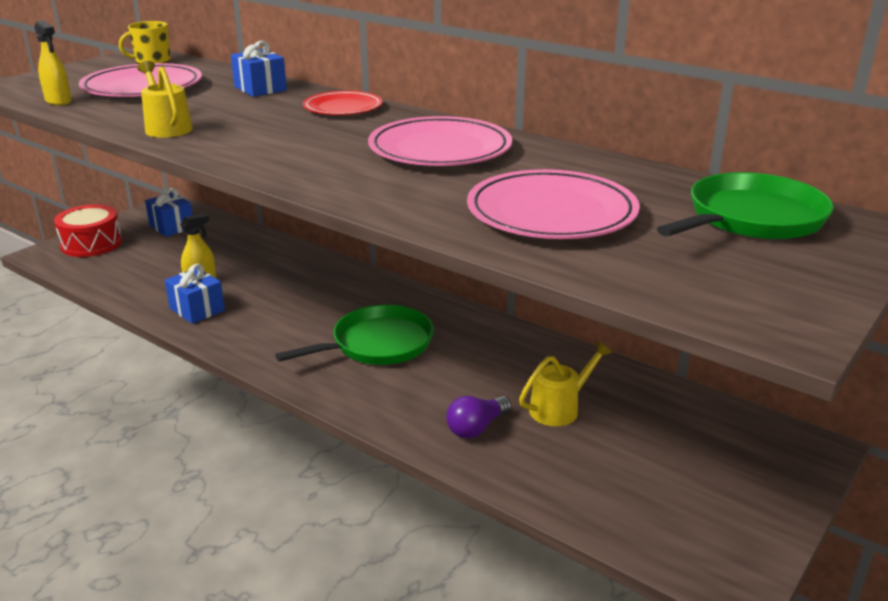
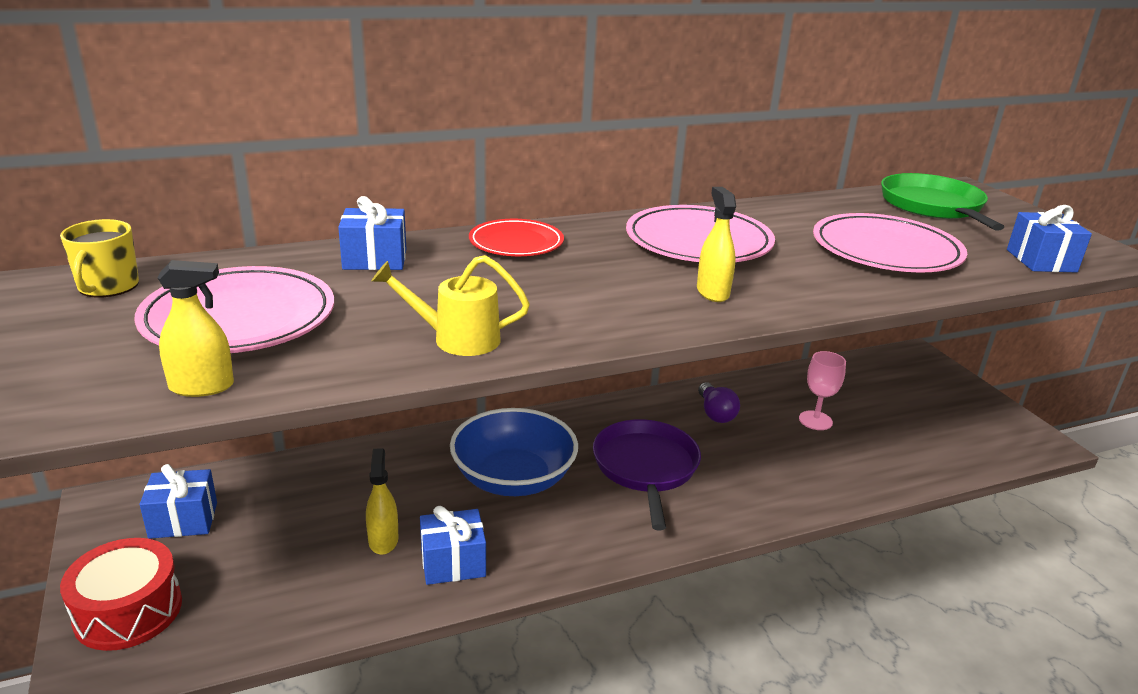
camera: 60 degrees left, 0 degrees up
(307, 299) = (513, 478): none -> blue bowl
(336, 170) = (712, 292): none -> yellow spray bottle
(378, 344) = (645, 467): green pan -> purple pan
(476, 428) = (820, 468): purple light bulb -> purple light bulb (715, 413)
(560, 408) = (815, 420): yellow watering can -> pink goblet
(670, 287) = (1041, 261): none -> blue gift

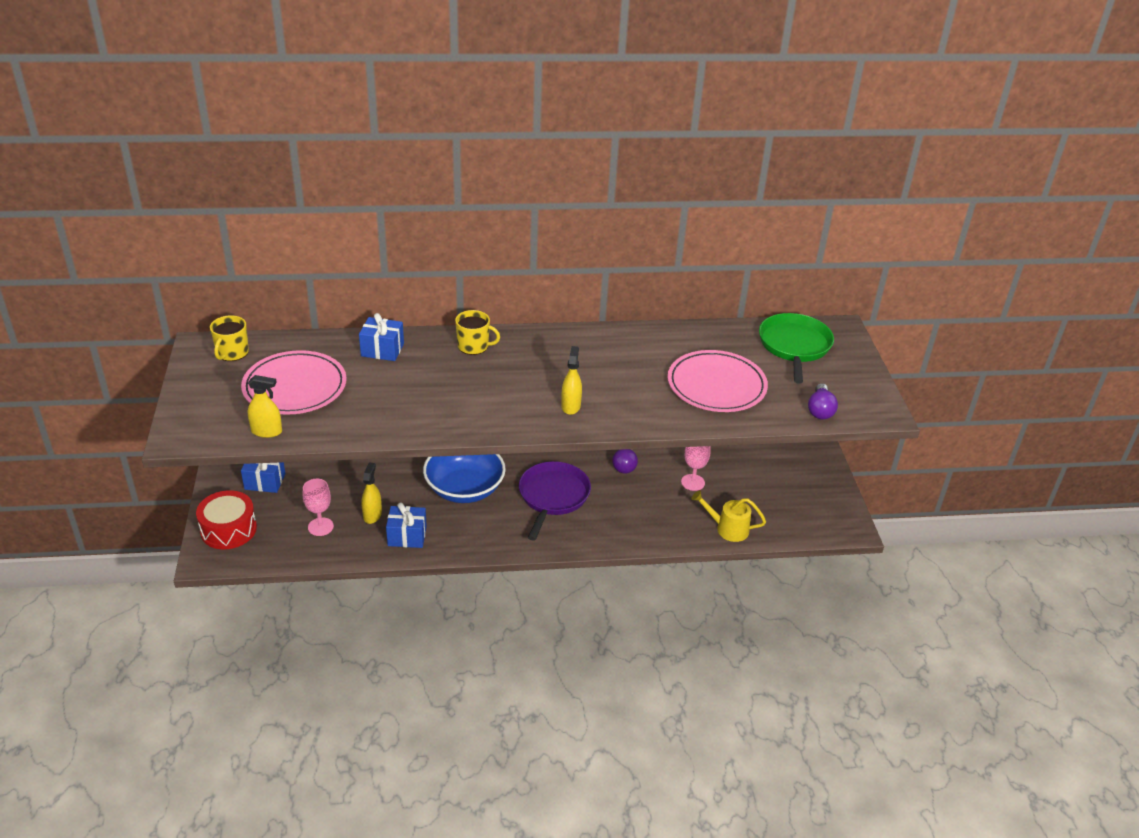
camera: 15 degrees right, 10 degrees up
(300, 575) = (320, 527): none -> pink goblet
(456, 339) = (402, 419): yellow watering can -> yellow watering can (727, 528)
(516, 243) = (474, 346): red plate -> yellow mug
(698, 242) = (593, 360): pink plate -> none
(1041, 261) = (820, 410): blue gift -> purple light bulb

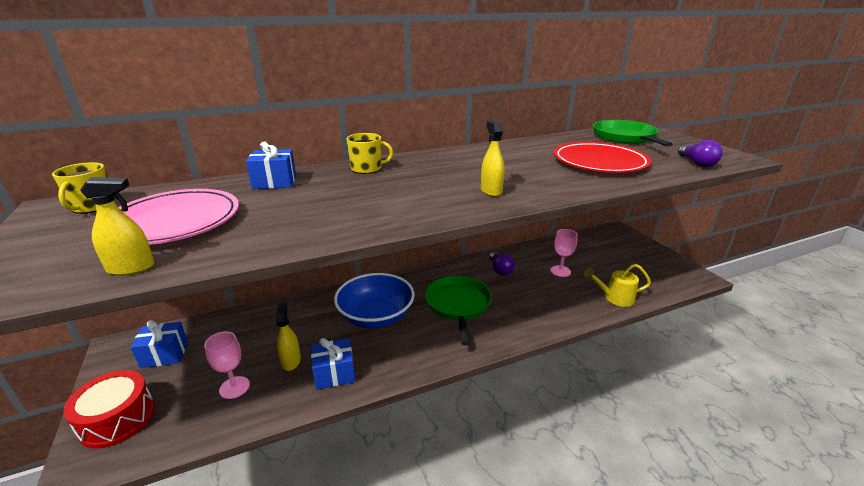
camera: 15 degrees left, 10 degrees down
(553, 496) = (458, 305): purple pan -> green pan
(716, 385) = (599, 162): pink plate -> red plate

